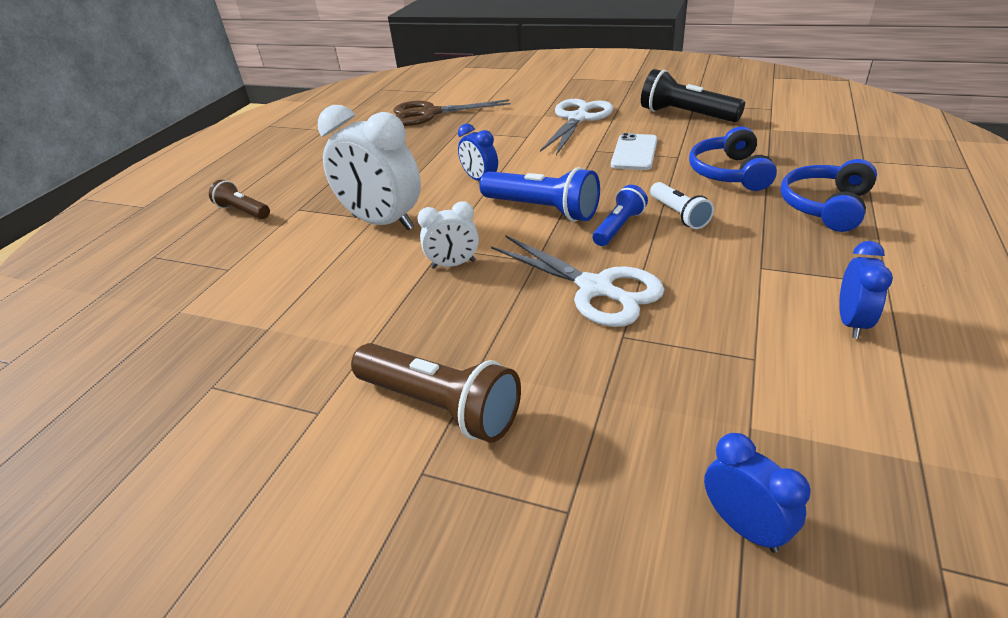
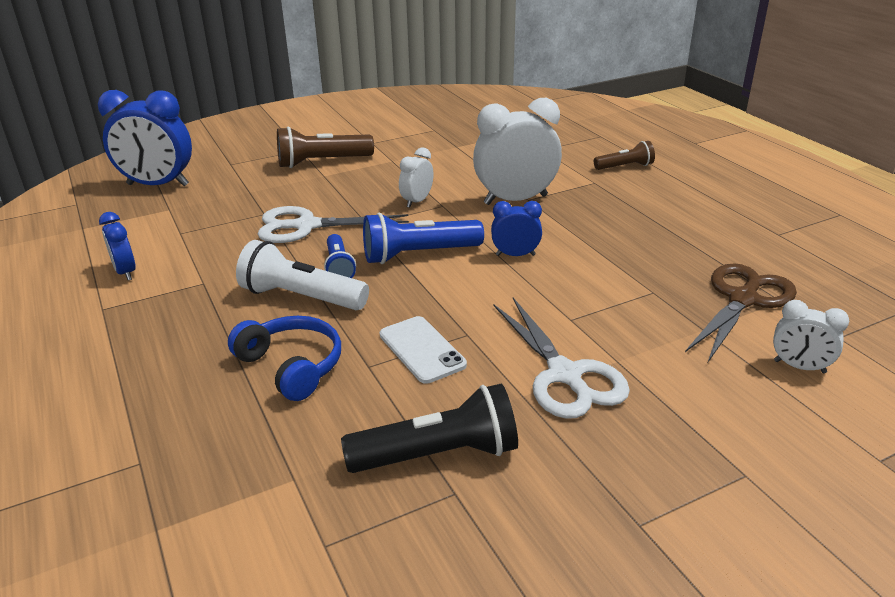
camera: 130 degrees right, 5 degrees down
(476, 90) = (799, 367): none -> white clock
(679, 214) = (301, 297): white flashlight -> white flashlight, size x1.66
(744, 526) = (158, 185): blue clock -> blue clock, size x1.93
(825, 206) = (169, 363): blue headphones -> none

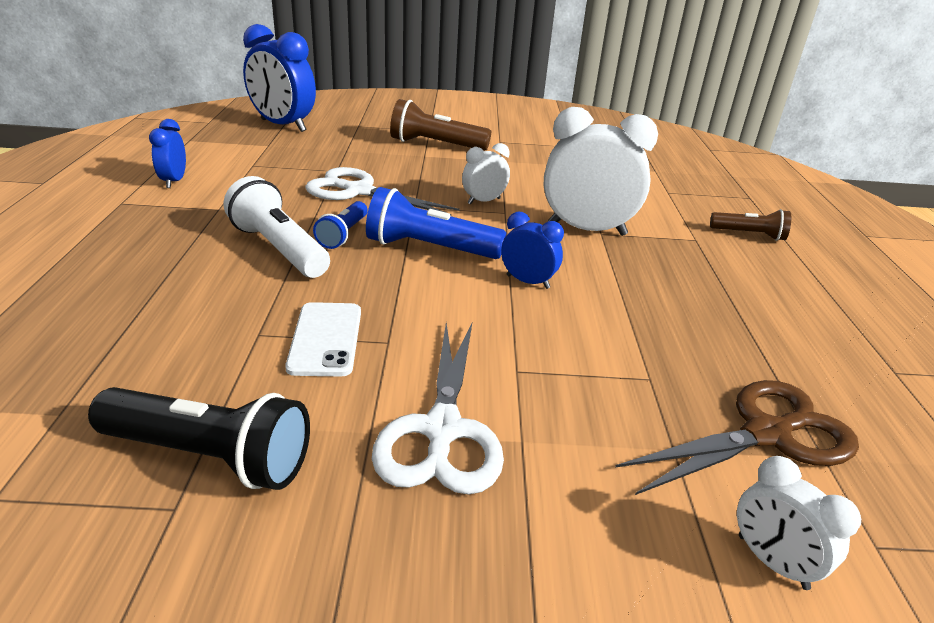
camera: 25 degrees right, 0 degrees up
(292, 366) = (194, 306): blue headphones -> none

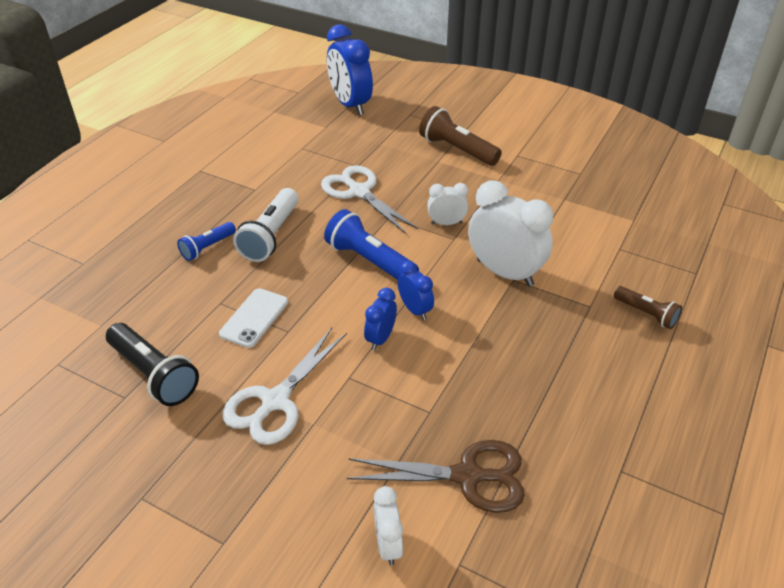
camera: 30 degrees right, 10 degrees up
(174, 181) = (242, 155): blue clock -> blue clock (380, 338)
(278, 249) = (271, 236): white flashlight -> white flashlight turned 150 degrees counterclockwise
(343, 235) = (320, 233): blue flashlight -> blue flashlight (207, 248)

